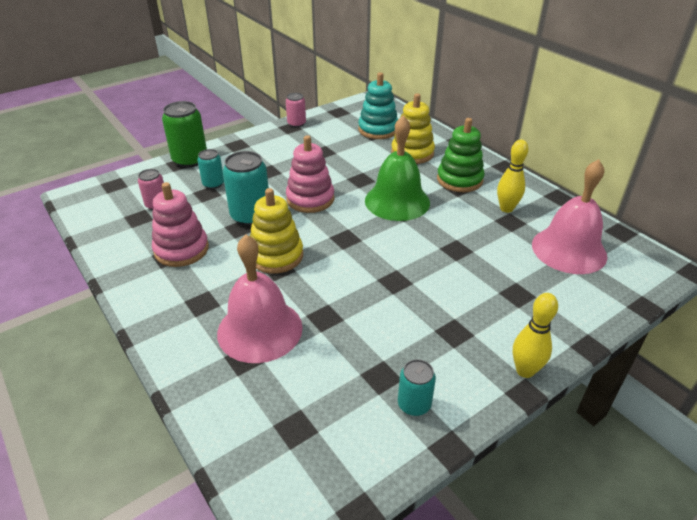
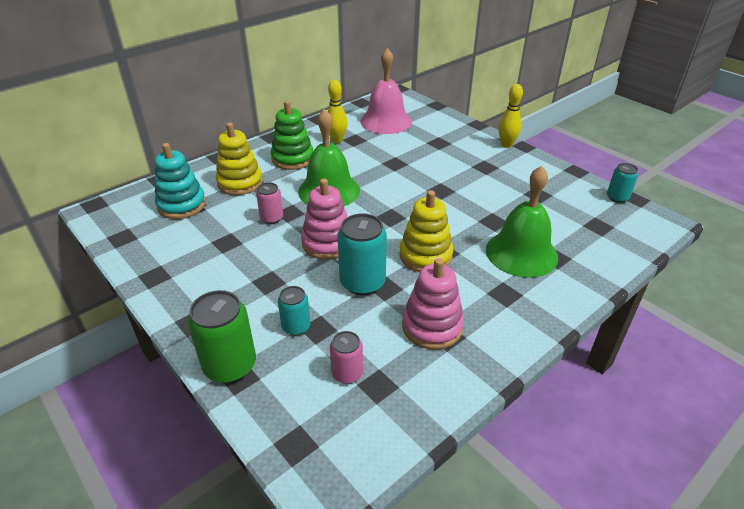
camera: 95 degrees left, 0 degrees up
(260, 330) = (521, 253): pink bell -> green bell
(296, 124) = (145, 271): pink can -> pink can (272, 218)
(414, 404) = (553, 182): turquoise can -> turquoise can (617, 197)

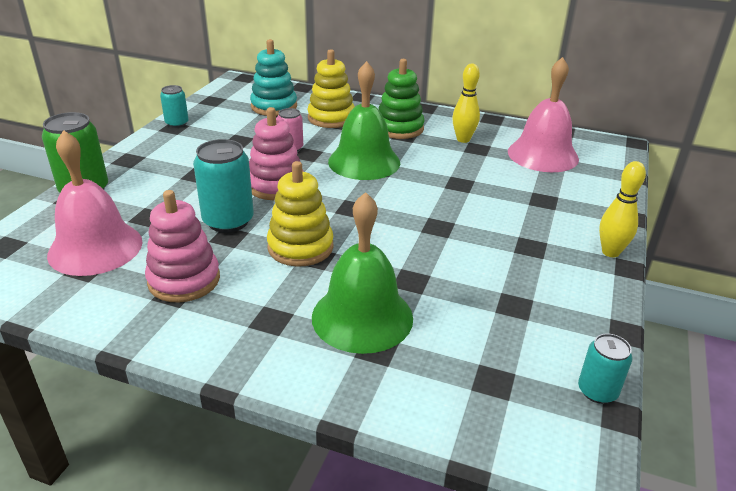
camera: 60 degrees right, 5 degrees down
(296, 327) = (145, 205): turquoise can -> turquoise can (177, 123)
(347, 373) = (95, 248): pink can -> pink bell

